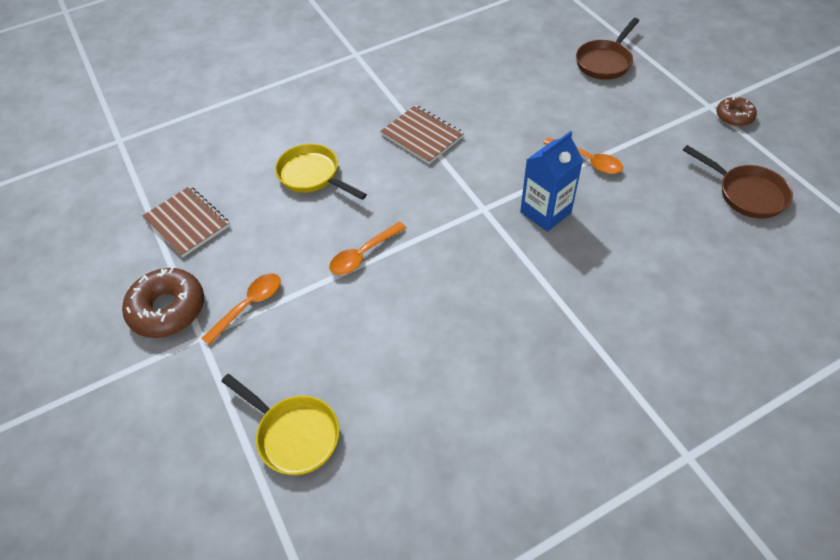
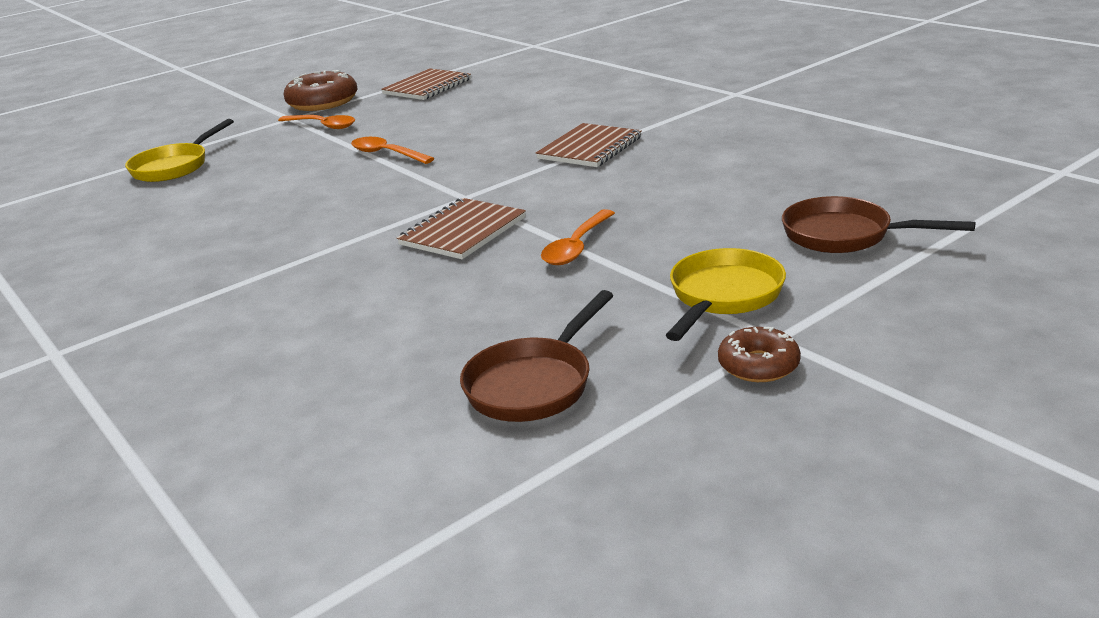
camera: 80 degrees right, 25 degrees down
(312, 176) = (502, 115): yellow pan -> yellow pan (723, 296)
(545, 212) = (463, 231): blue carton -> brown notebook

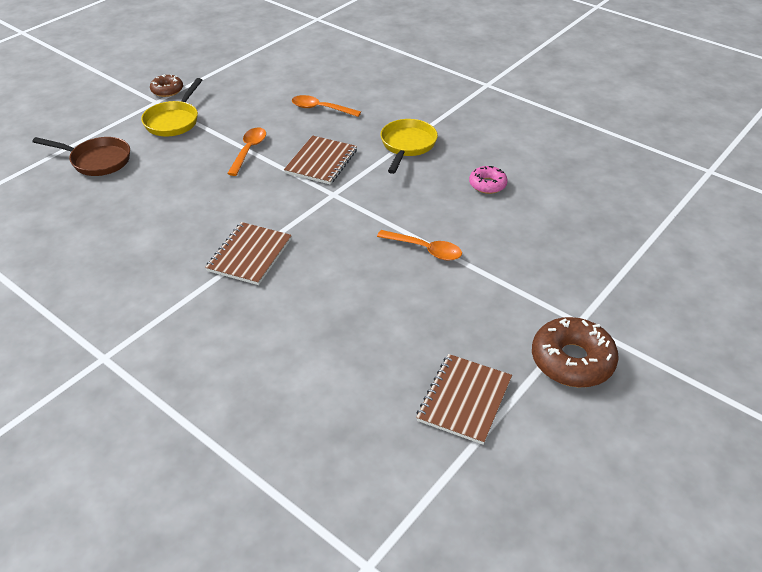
camera: 165 degrees right, 15 degrees up
(175, 167) = (608, 233): yellow pan -> yellow pan (407, 145)
(251, 206) = (487, 184): none -> pink donut
(323, 126) = (526, 303): orange spoon -> orange spoon (320, 109)
(534, 384) = (258, 80): brown pan -> none

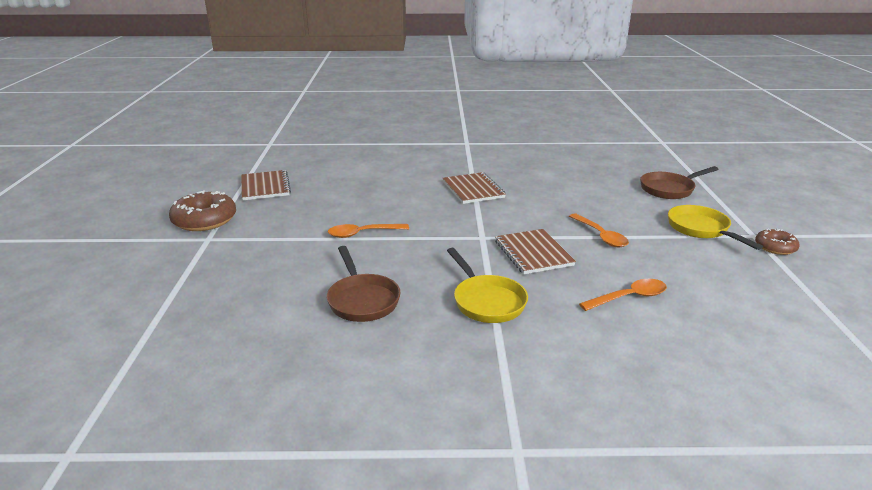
camera: 140 degrees right, 15 degrees down
(487, 184) = (362, 300): pink donut -> brown pan

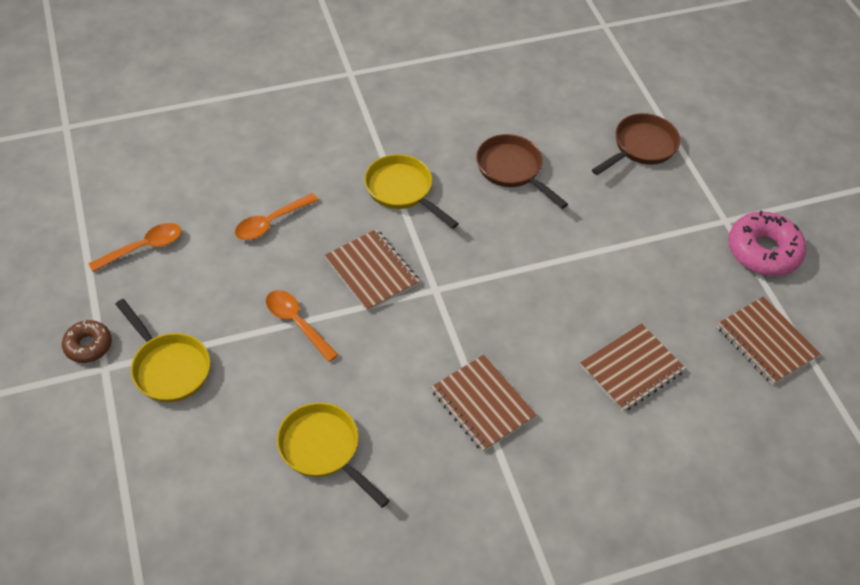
camera: 160 degrees right, 25 degrees up
(205, 220) = (763, 251): brown donut -> pink donut
(362, 234) = (571, 265): orange spoon -> orange spoon (143, 247)
(365, 189) = (631, 369): none -> brown notebook
(582, 188) = (323, 450): none -> yellow pan
(669, 189) = (187, 480): brown pan -> brown pan (641, 147)

